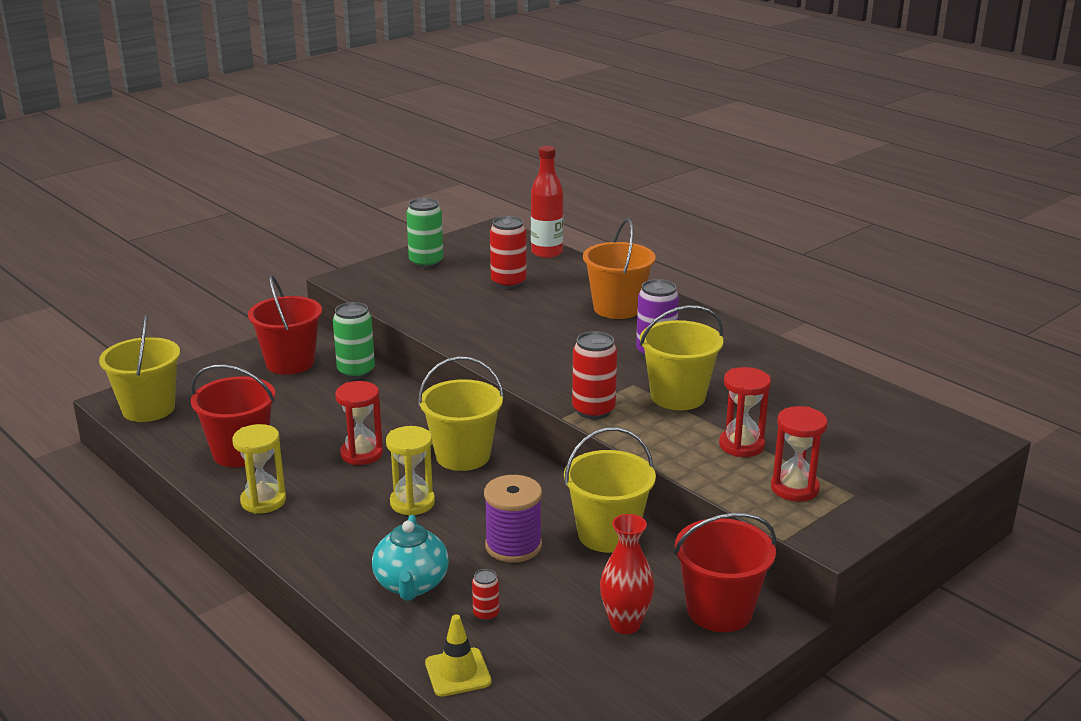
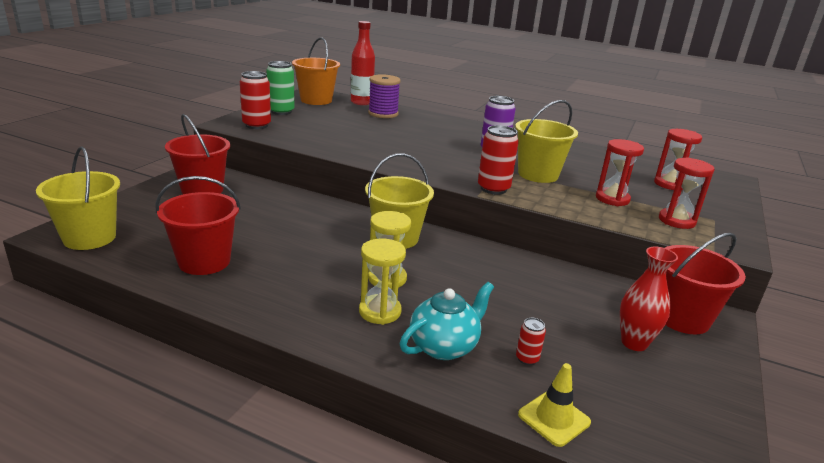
camera: 25 degrees left, 0 degrees up
(263, 501) = (255, 298): yellow hourglass -> yellow hourglass (380, 311)
(356, 371) = (262, 190): green can -> none
(361, 454) = (314, 248): red hourglass -> red hourglass (670, 184)
(411, 585) = (444, 346): turquoise teapot -> turquoise teapot turned 105 degrees counterclockwise
(508, 283) = (352, 119): red can -> red can (256, 125)
(513, 546) = (495, 298): purple spool -> purple spool (383, 114)
(607, 534) = (552, 277): yellow bucket -> none
(617, 308) = (441, 129): orange bucket -> orange bucket (316, 100)

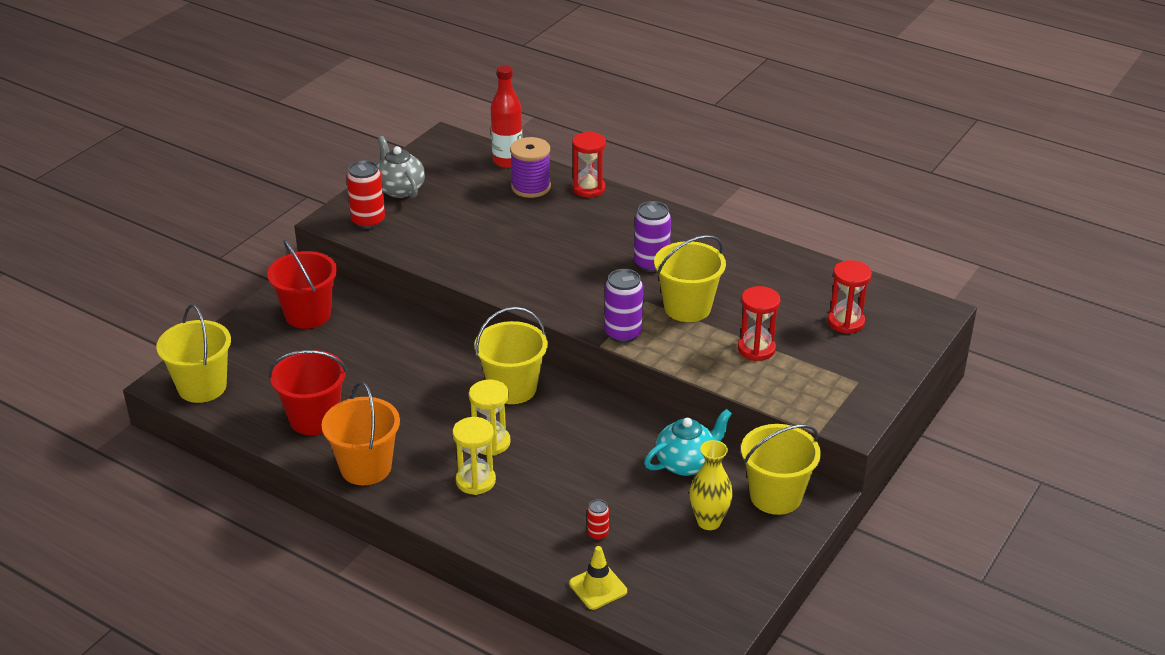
camera: 10 degrees right, 10 degrees up
(281, 111) = (400, 189): green can -> grey teapot
(316, 100) = (447, 159): orange bucket -> orange bucket (366, 467)
(444, 346) = (526, 519): turquoise teapot -> turquoise teapot (686, 463)
(493, 189) = (623, 334): red can -> purple can
(634, 343) = (709, 521): red vase -> yellow vase
(676, 221) = (811, 384): red hourglass -> red hourglass (588, 189)
(682, 318) = (775, 496): red bucket -> yellow bucket

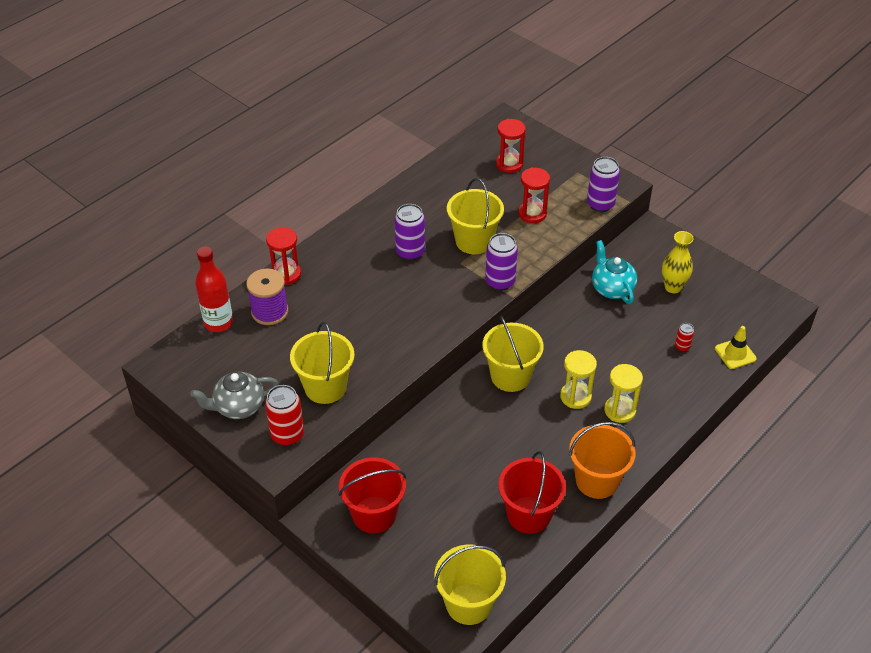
camera: 80 degrees left, 10 degrees up
(775, 496) = (650, 250): yellow bucket -> yellow bucket (325, 387)
(800, 406) = (600, 204): none -> purple can

